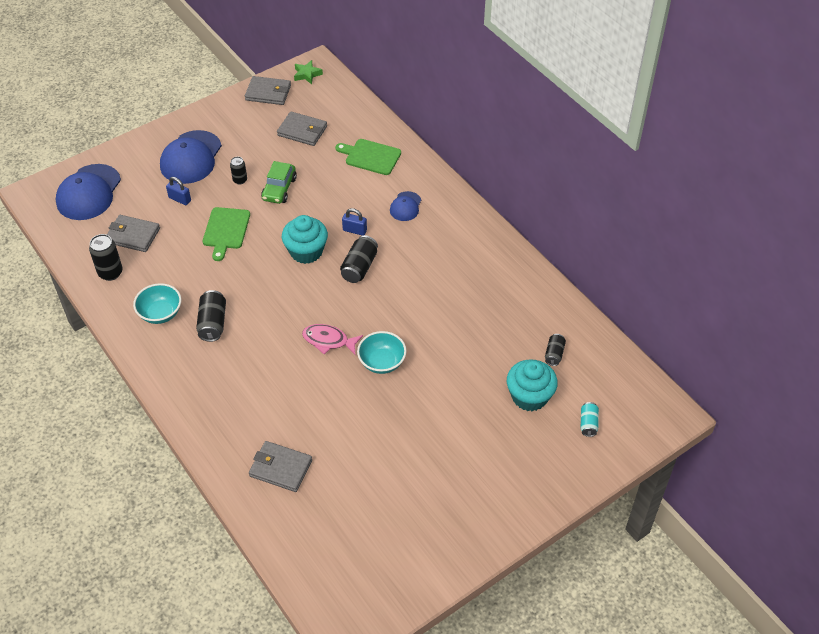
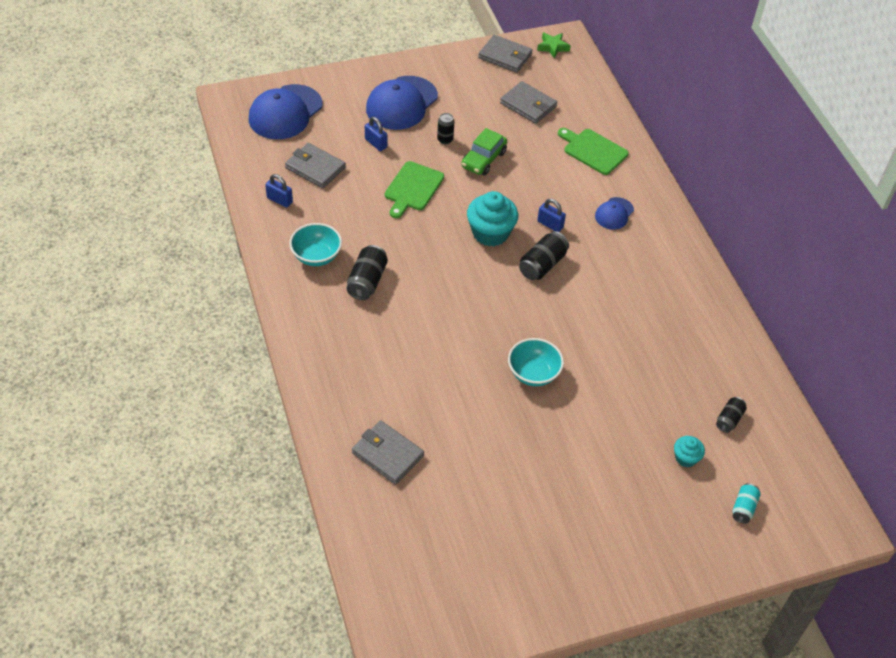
camera: 15 degrees right, 0 degrees up
(110, 273) = (279, 200): black can -> blue padlock
(328, 340) = (483, 334): pink fish -> none
(529, 396) = (686, 458): turquoise cupcake -> turquoise cupcake, size x0.53

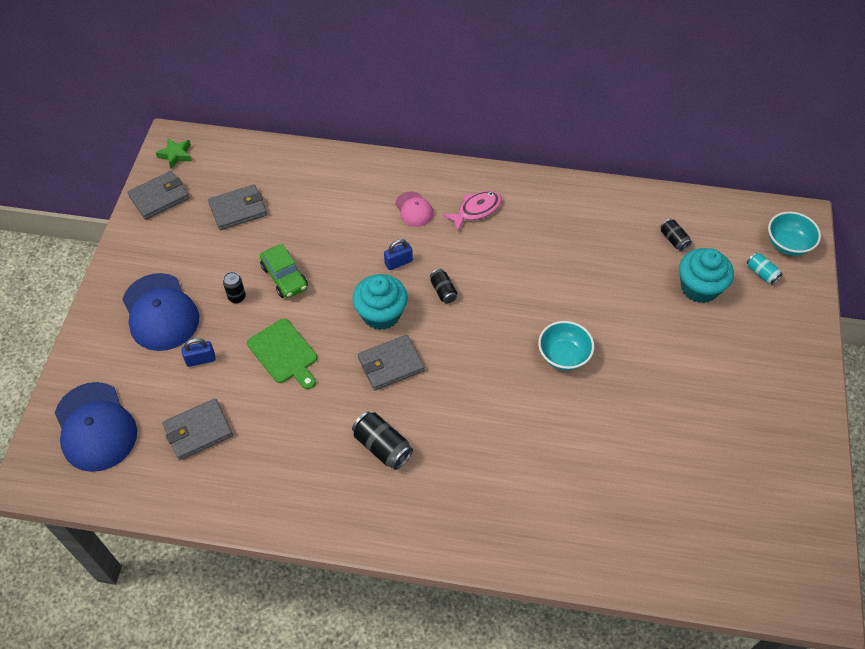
camera: 60 degrees left, 5 degrees up
(279, 200) = (222, 485): blue padlock -> none
(316, 256) = (323, 480): turquoise bowl -> turquoise bowl (787, 244)
(387, 454) = (603, 518): grey wallet -> grey wallet (391, 364)
(542, 265) = (443, 291): black can -> black can, size x0.62
(593, 150) = (329, 188): green cutting board -> none
(614, 213) = (414, 209): blue cap -> pink cap
(647, 256) = (476, 210): none -> pink fish
(686, 458) = (699, 288): turquoise cupcake -> turquoise cupcake, size x1.90

